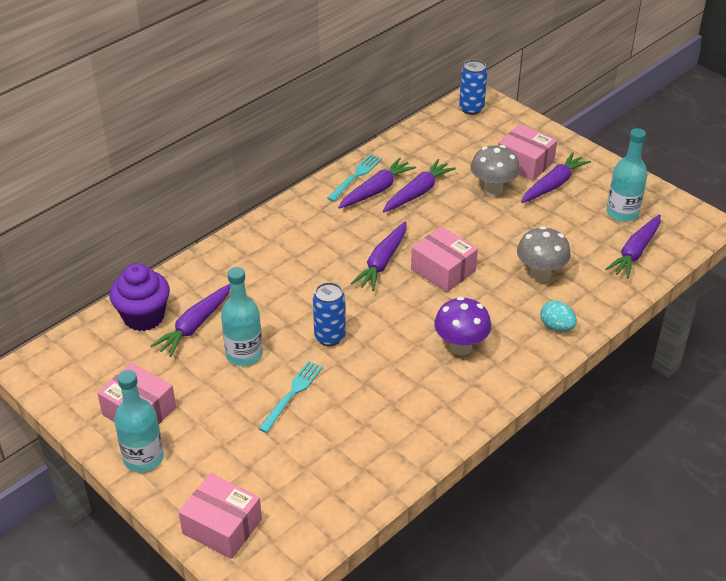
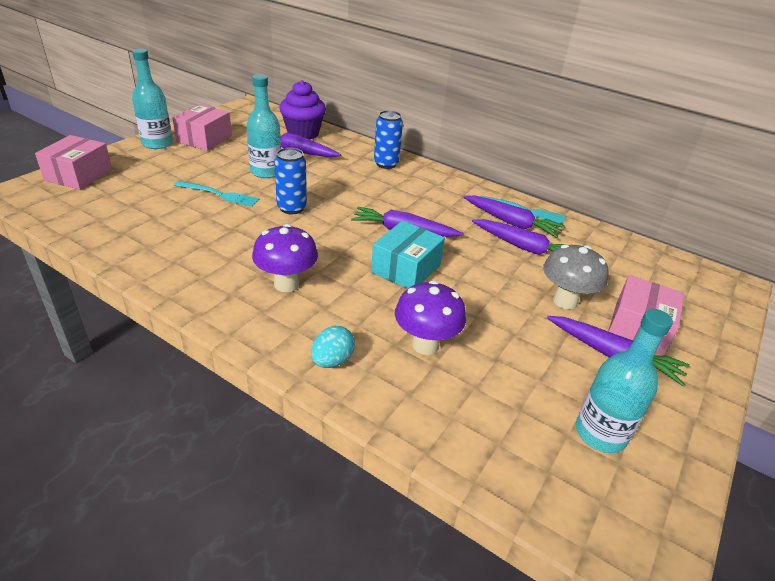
camera: 75 degrees right, 5 degrees down
(443, 270) = (406, 268): pink box -> turquoise box
(471, 109) = (707, 280): blue can -> blue can (386, 164)
(540, 275) = (425, 345): grey mushroom -> purple mushroom
(635, 252) = (515, 449): purple carrot -> none

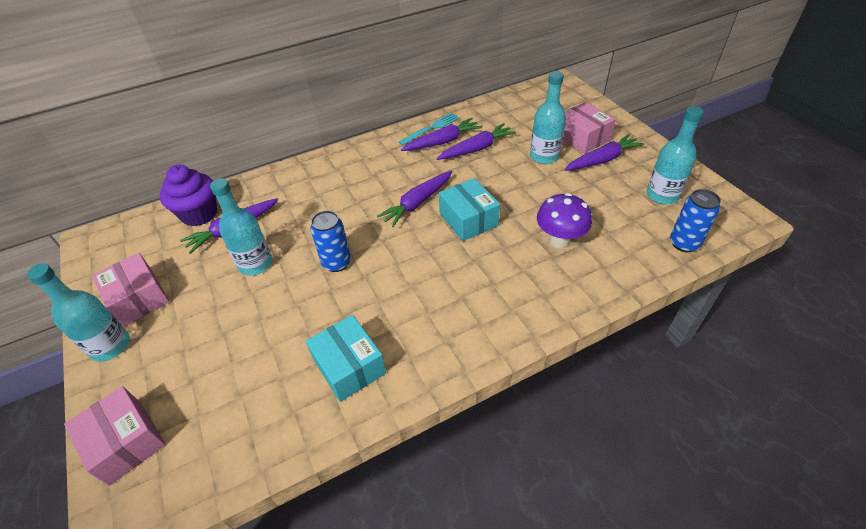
camera: 55 degrees left, 10 degrees up
(178, 247) = (349, 366): none -> turquoise box
(219, 194) = (273, 312): turquoise fork -> none
(286, 284) = (451, 299): purple mushroom -> none
(332, 361) = (556, 297): turquoise egg -> none
(386, 164) = (306, 177): blue can -> blue can (684, 243)
(565, 301) = (544, 156): grey mushroom -> turquoise bottle

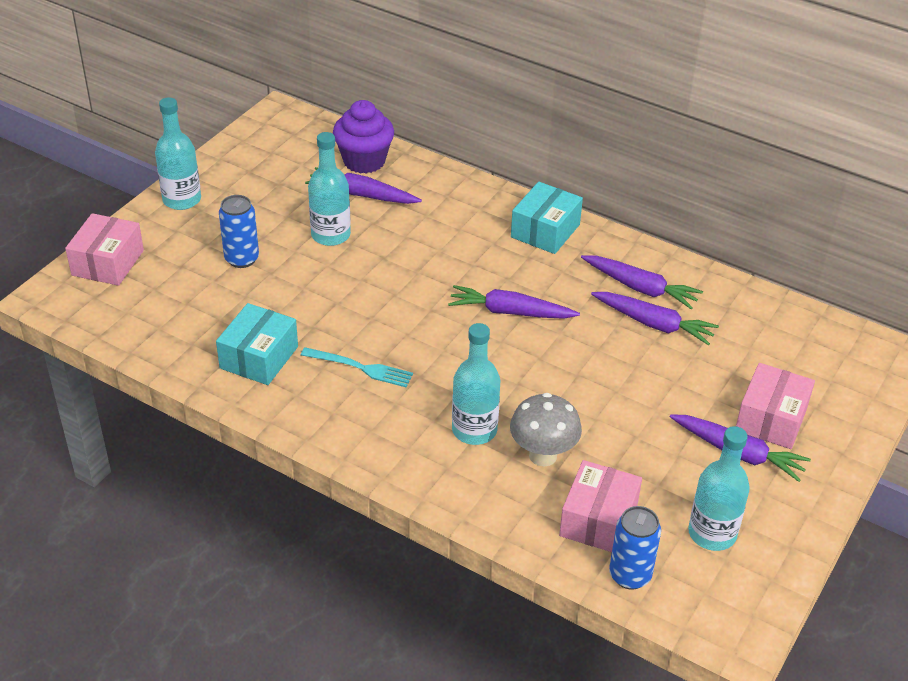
camera: 55 degrees right, 5 degrees down
(139, 298) = (239, 185): pink box -> pink box (598, 520)
(336, 263) = (374, 290): blue can -> blue can (242, 259)
(431, 128) = (658, 267): turquoise fork -> turquoise fork (361, 368)
(468, 219) = (517, 365): turquoise box -> turquoise box (545, 231)
(544, 156) = (694, 393): turquoise bottle -> turquoise bottle (474, 430)
(559, 241) = (543, 455): purple mushroom -> grey mushroom

